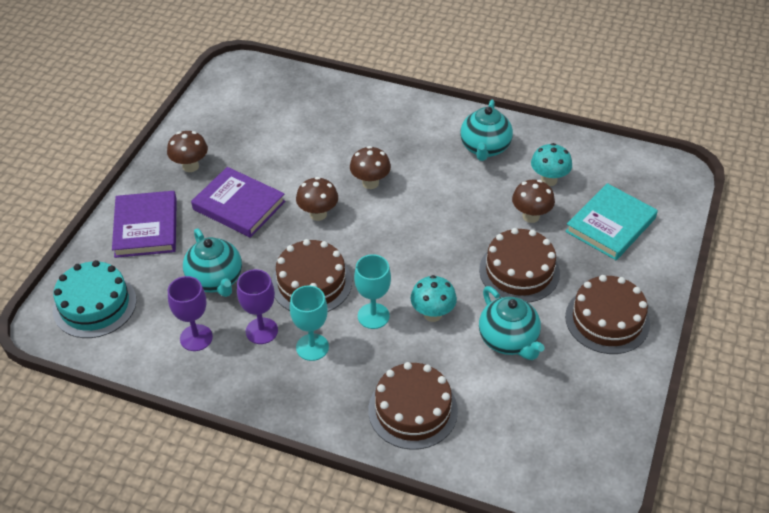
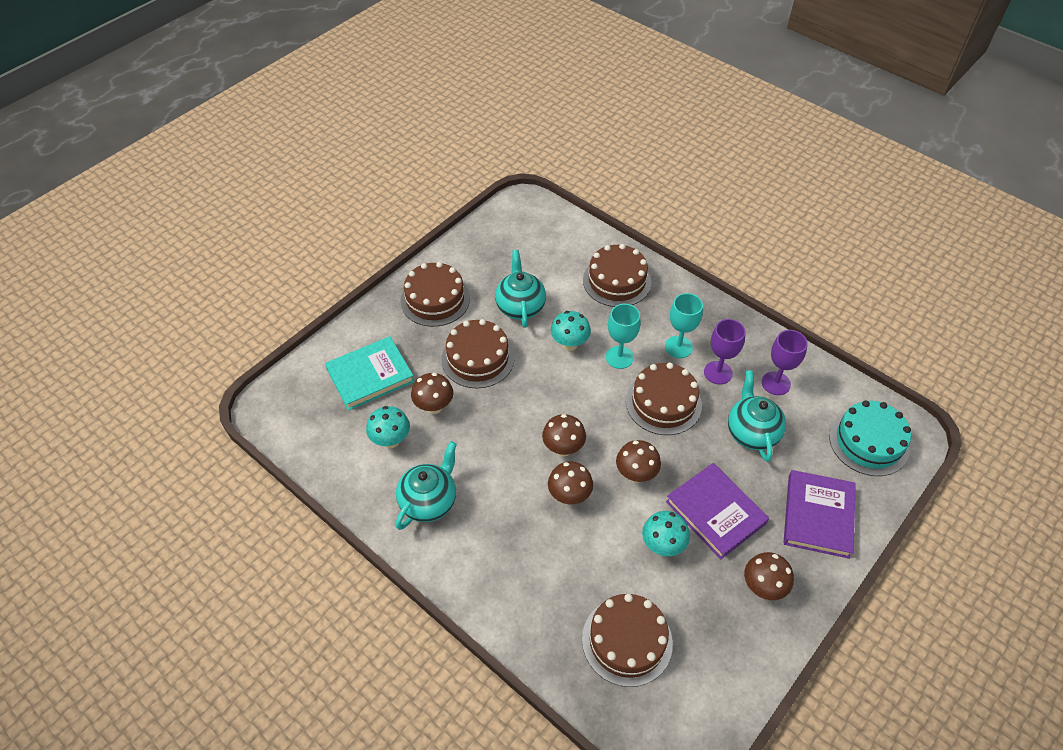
camera: 160 degrees left, 5 degrees up
(279, 171) = (662, 546): none -> turquoise mushroom
(289, 111) = (627, 641): none -> brown cake
(392, 216) = (563, 448): none -> brown mushroom

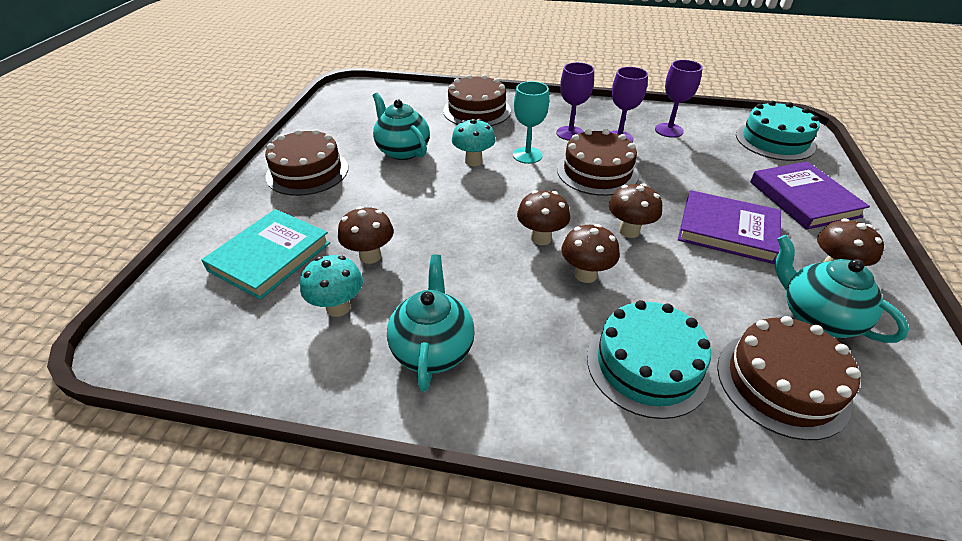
camera: 30 degrees left, 10 degrees down
(478, 358) = (389, 200): brown cake -> none
(551, 582) = (647, 365): none -> turquoise cake
(662, 546) = (714, 277): turquoise mushroom -> none
(678, 347) = (570, 133): turquoise goblet -> purple goblet
(751, 432) = (688, 165): turquoise teapot -> turquoise teapot (816, 317)

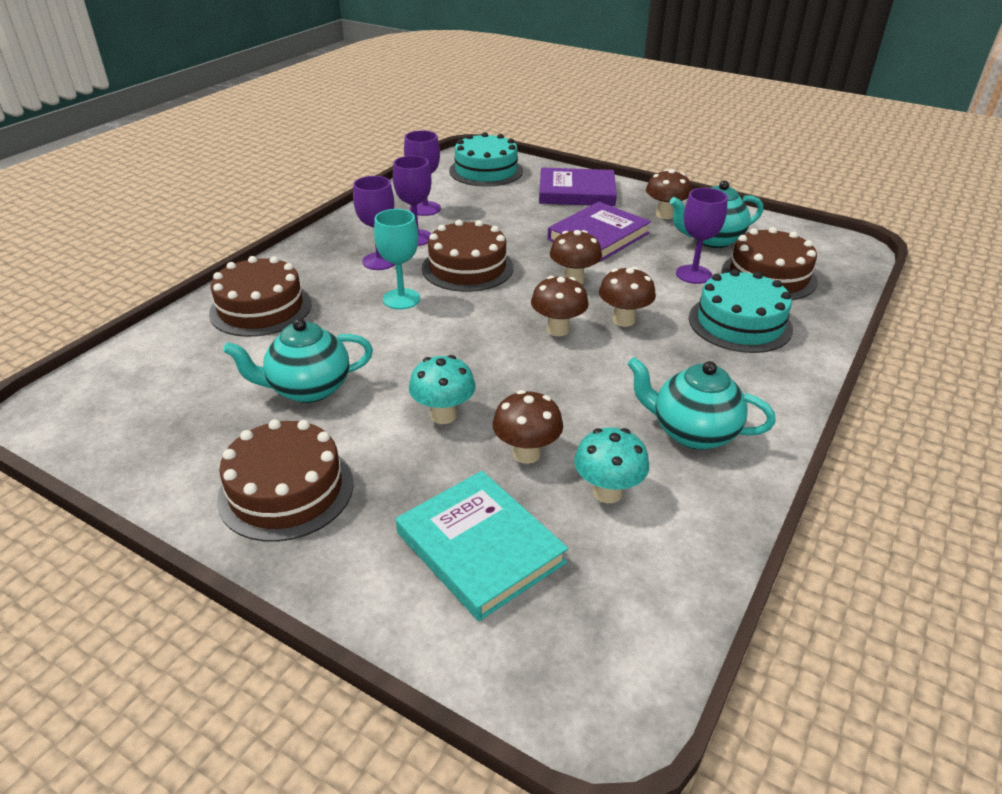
camera: 70 degrees left, 5 degrees down
(473, 161) = (382, 338): turquoise mushroom -> turquoise mushroom (443, 415)
(719, 312) = (693, 274): none -> purple goblet

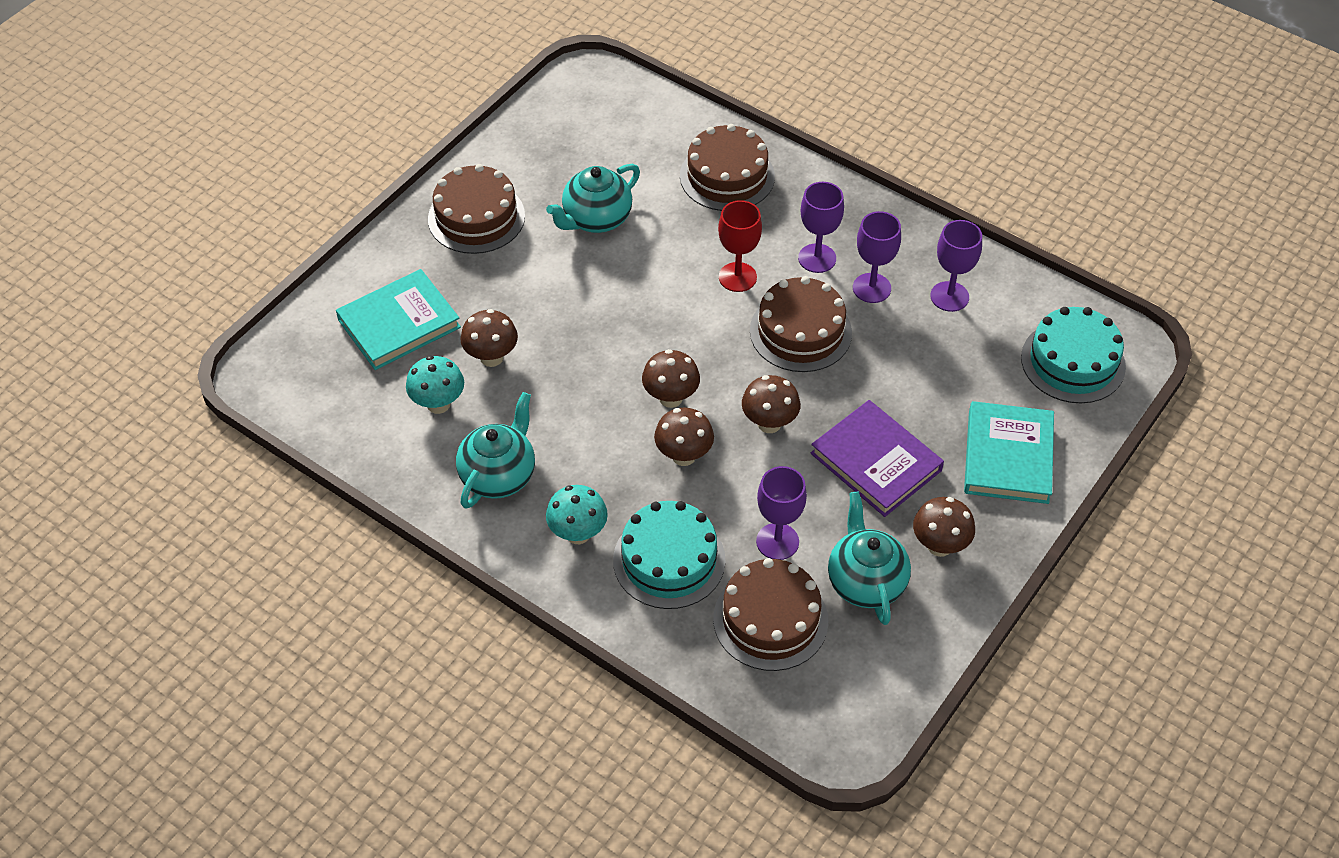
camera: 95 degrees right, 15 degrees up
(308, 389) = (596, 219): turquoise teapot -> turquoise teapot turned 120 degrees counterclockwise
(401, 299) = (737, 277): turquoise goblet -> red goblet
(443, 415) = (548, 306): turquoise mushroom -> turquoise mushroom (578, 533)
(576, 192) = (1008, 456): purple book -> turquoise book

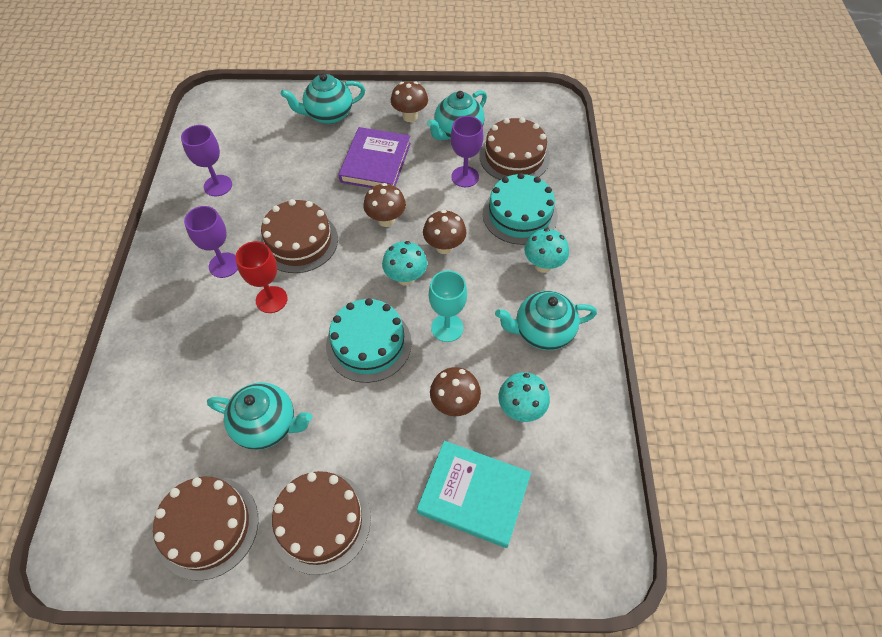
camera: 125 degrees left, 5 degrees up
(577, 398) = (447, 328): none -> turquoise goblet
(671, 398) = (405, 278): brown mushroom -> turquoise mushroom
(727, 176) = (165, 363): brown cake -> brown cake (208, 527)
(871, 288) = (235, 225): purple goblet -> none
(1008, 456) = (328, 115): turquoise book -> turquoise teapot
(1073, 362) = (237, 116): turquoise cake -> turquoise cake (368, 344)

